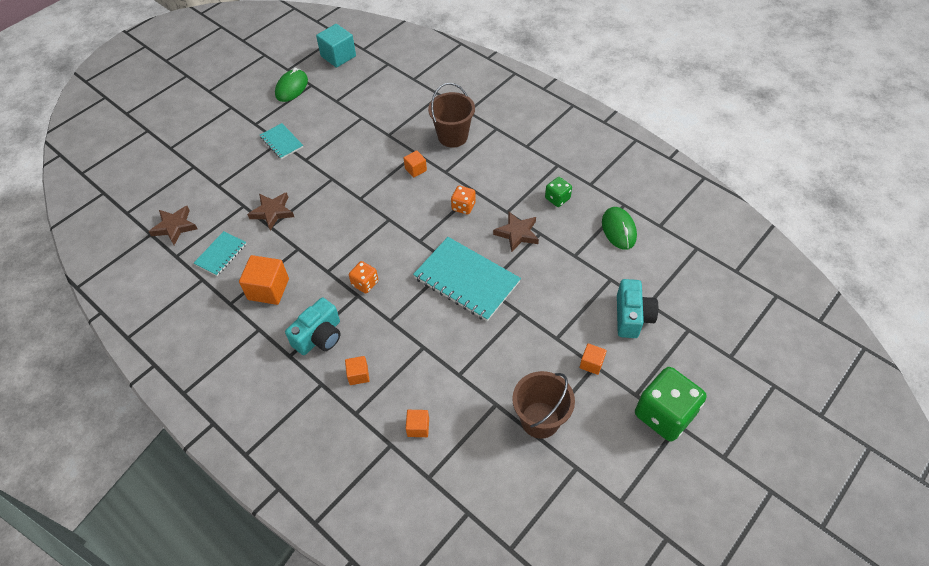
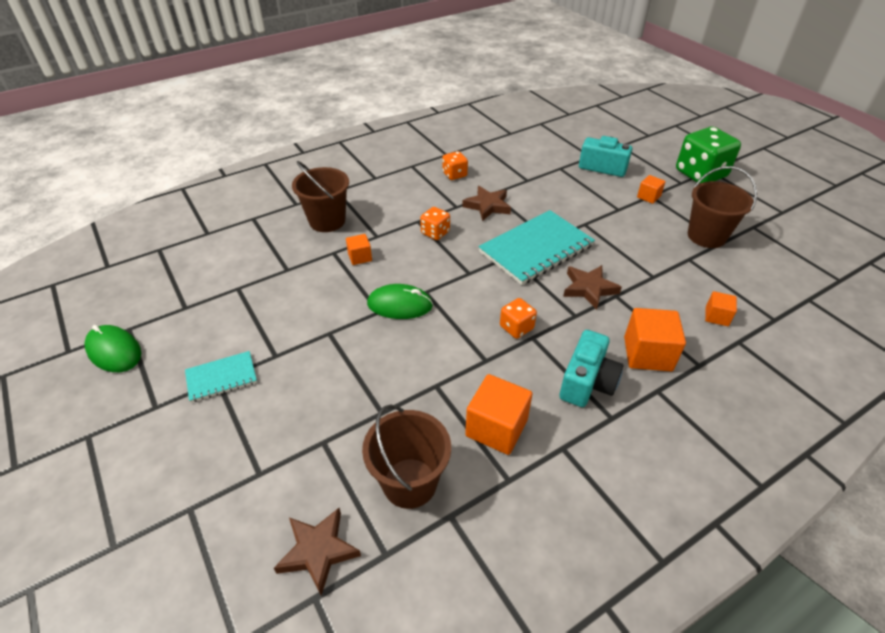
camera: 75 degrees left, 10 degrees down
(221, 254) = (409, 483): turquoise notebook -> brown bucket
(272, 212) = (355, 406): brown star -> brown star (589, 289)
(319, 336) = (587, 382): turquoise camera -> turquoise camera turned 60 degrees clockwise
(338, 56) = (97, 292): turquoise cube -> none
(358, 375) = (647, 354): orange cube -> orange cube, size x1.80
(557, 198) = (454, 174): green dice -> orange dice
(618, 229) = (507, 152): green mouse -> green mouse (400, 305)

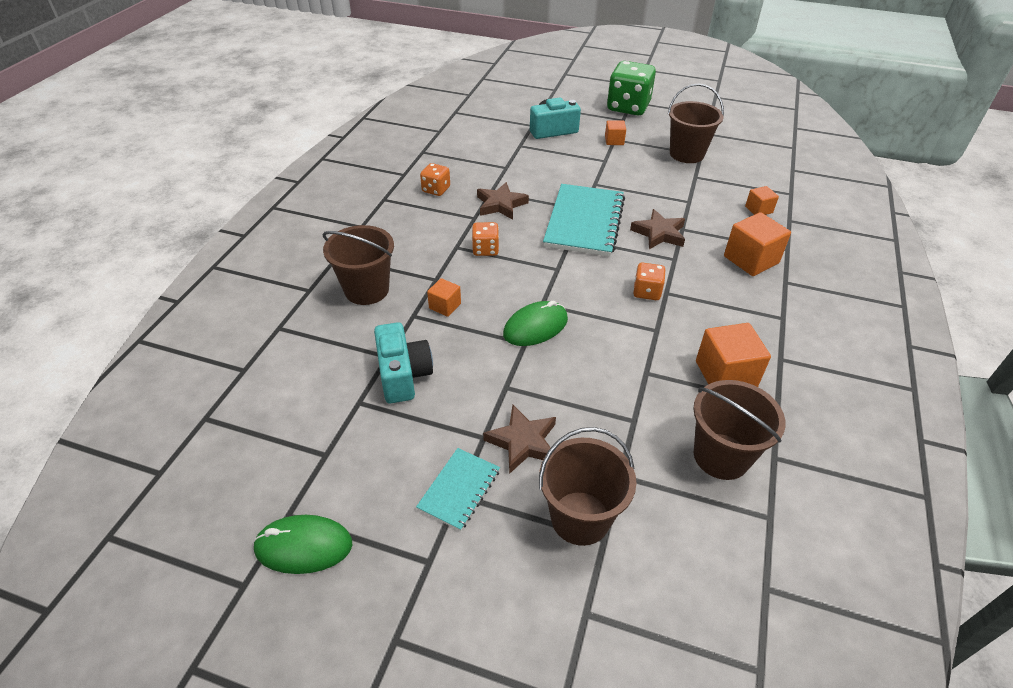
camera: 40 degrees left, 0 degrees up
(263, 448) = (580, 518): none -> brown bucket
(318, 551) = (726, 555): brown star -> brown star (523, 442)
(587, 382) = (740, 303): turquoise camera -> turquoise camera (403, 375)

